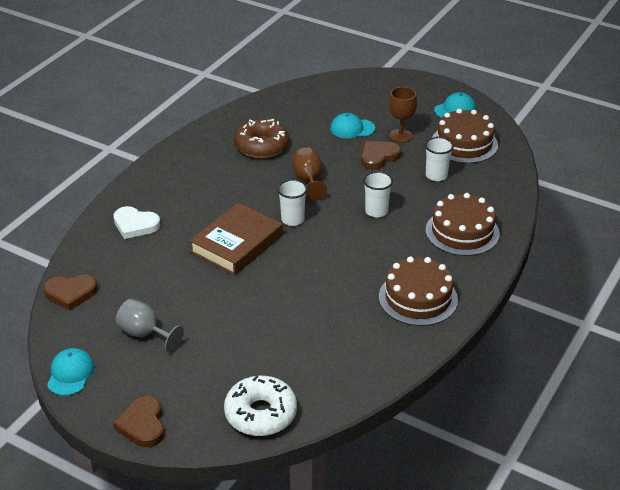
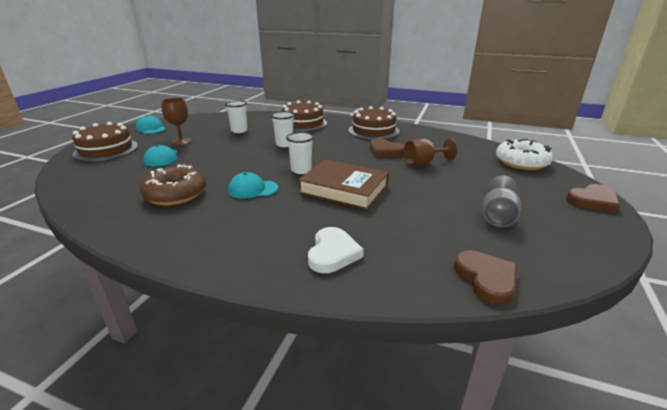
camera: 100 degrees left, 10 degrees down
(70, 374) = (596, 249): turquoise cap -> turquoise cap (253, 189)
(308, 181) = (243, 168): brown goblet -> brown goblet (423, 163)
(378, 157) = (210, 147): brown heart -> brown heart (385, 151)
(464, 143) = (200, 125): brown cake -> brown cake (106, 150)

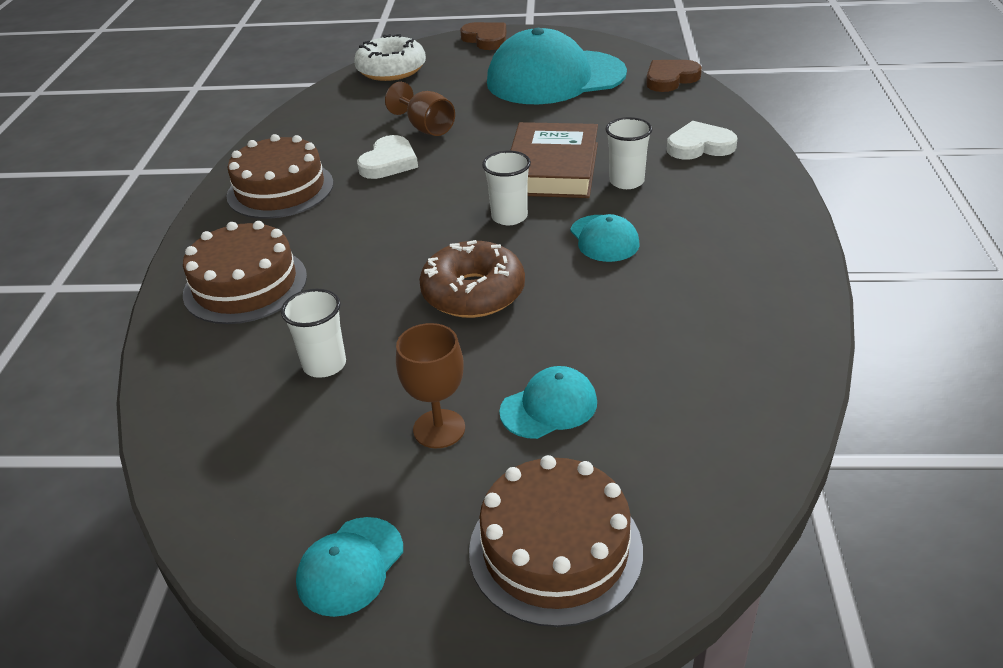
camera: 105 degrees left, 10 degrees up
(176, 194) = (674, 304): brown donut -> brown donut (473, 293)
(284, 144) = (395, 268): white cup -> white cup (626, 181)
(385, 151) = (389, 162): brown heart -> white heart
(497, 216) = (555, 78): grey goblet -> turquoise cap

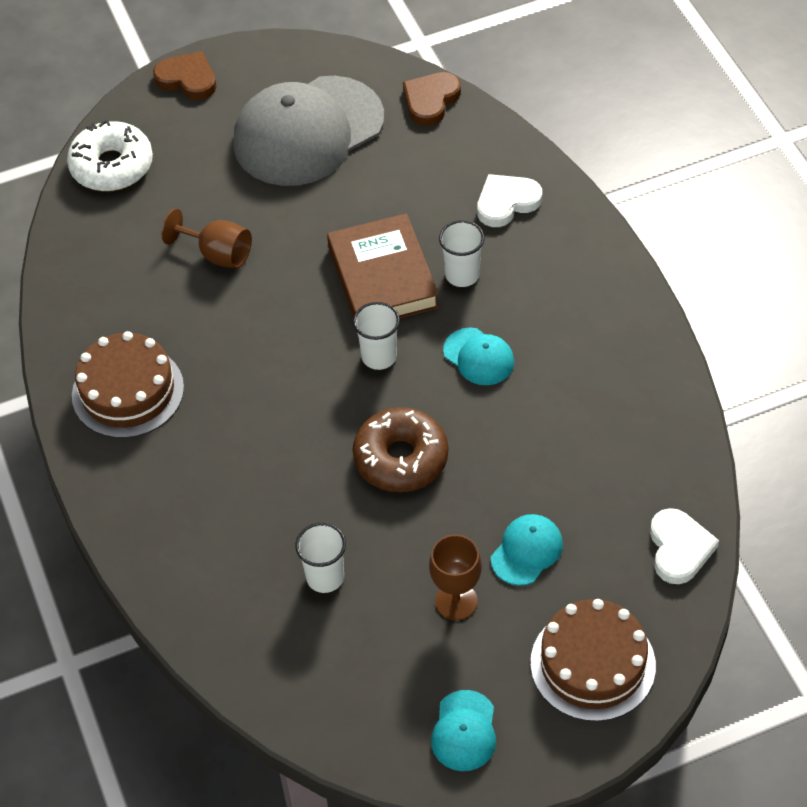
camera: 25 degrees left, 15 degrees up
(245, 285) = (189, 520): brown cake -> none
(389, 162) = (213, 318): white heart -> white heart (679, 549)
(555, 78) = (308, 131): turquoise cap -> grey cap

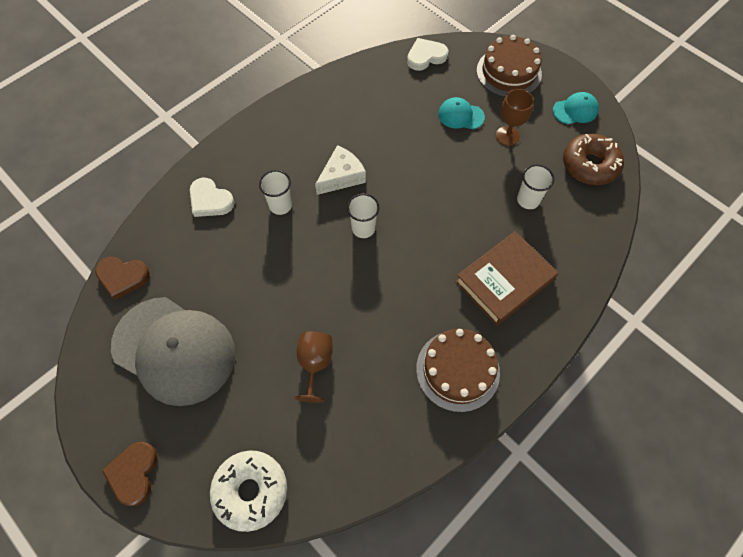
camera: 115 degrees left, 10 degrees up
(383, 278) = (299, 249): brown book -> brown book (504, 281)
(401, 458) = (432, 191): brown donut -> brown donut (589, 165)
(478, 357) = (341, 176): turquoise cap -> white cheese

